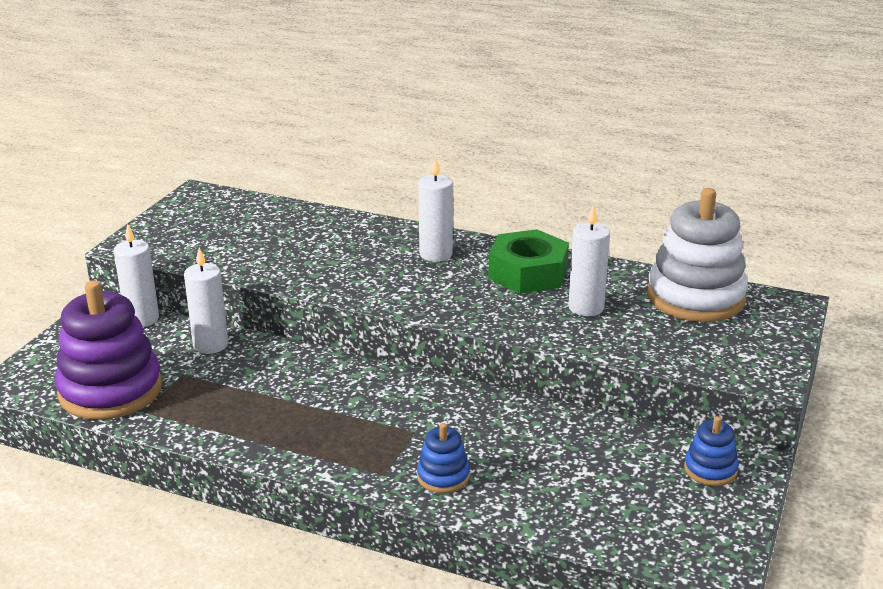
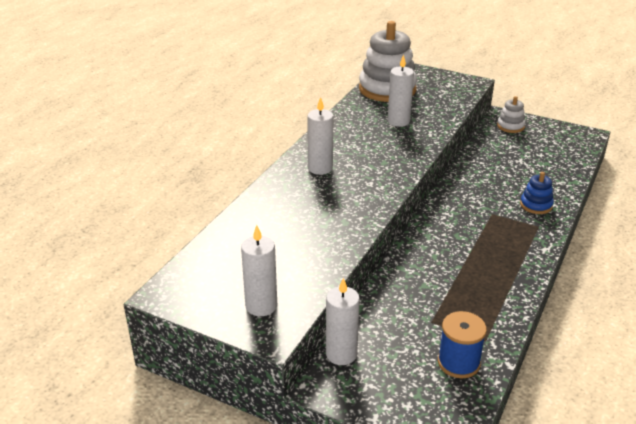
camera: 85 degrees left, 5 degrees up
(110, 390) = (458, 363): purple stacking toy -> blue spool
(210, 345) = (387, 308): white candle -> white candle (261, 306)
(528, 273) = (352, 136): green nut -> none
(710, 469) = (510, 126): blue stacking toy -> white stacking toy

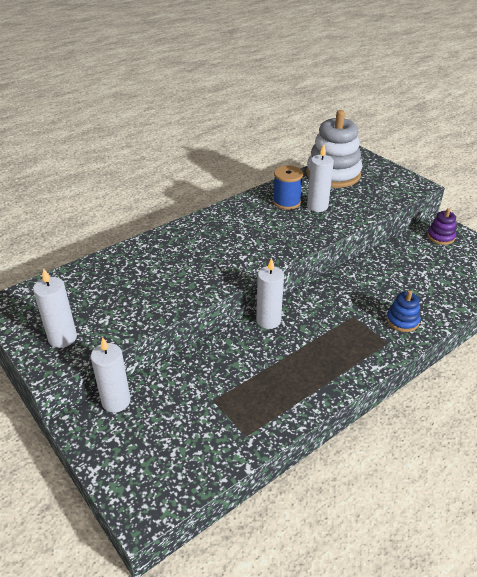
camera: 25 degrees right, 5 degrees up
(320, 168) = (213, 232): white candle -> white candle (268, 320)
(458, 363) = (204, 448): blue spool -> blue spool (286, 202)
(510, 126) = (440, 237): white stacking toy -> purple stacking toy

